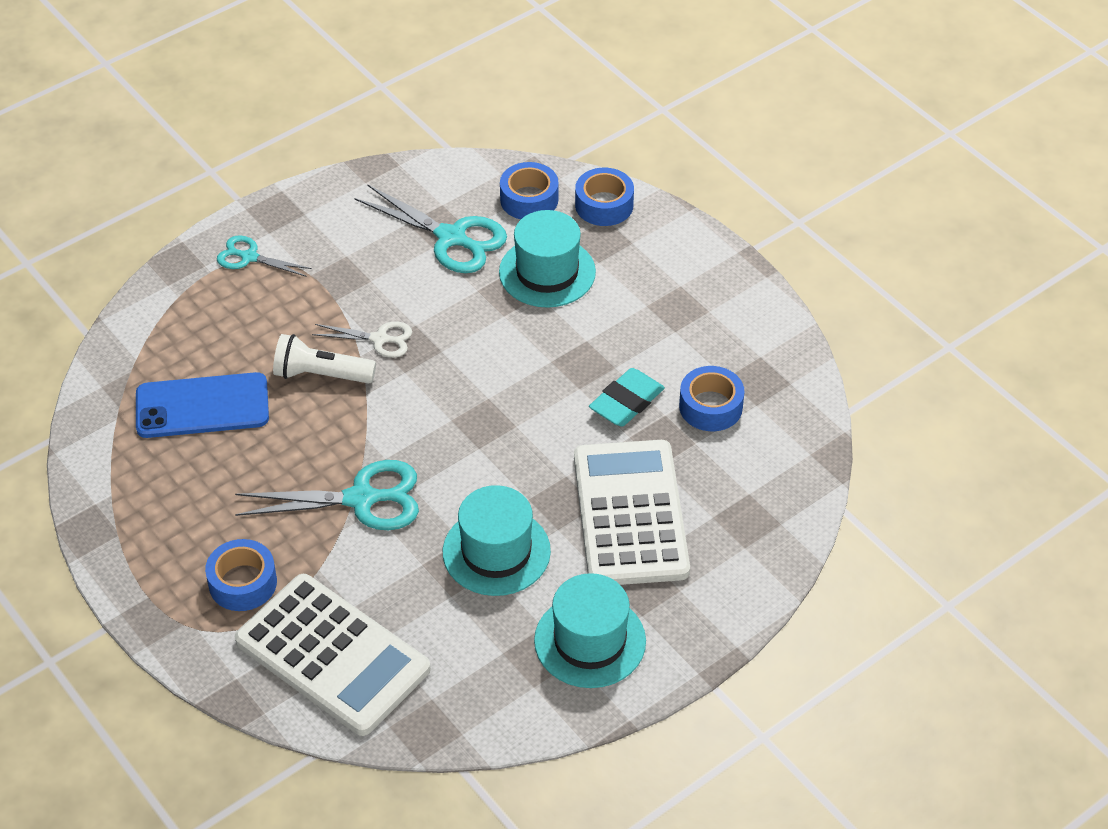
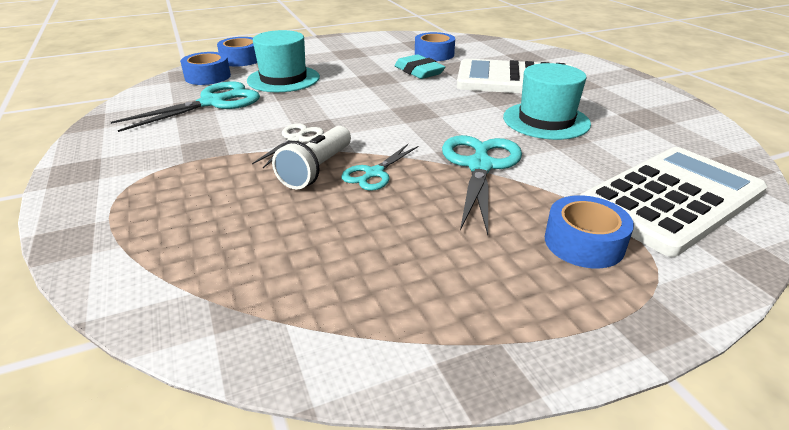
camera: 75 degrees left, 15 degrees down
(202, 406) = (311, 245): blue phone -> none
(249, 257) = (118, 192): turquoise scissors -> turquoise scissors (374, 173)
(590, 641) = (627, 101): turquoise hat -> none

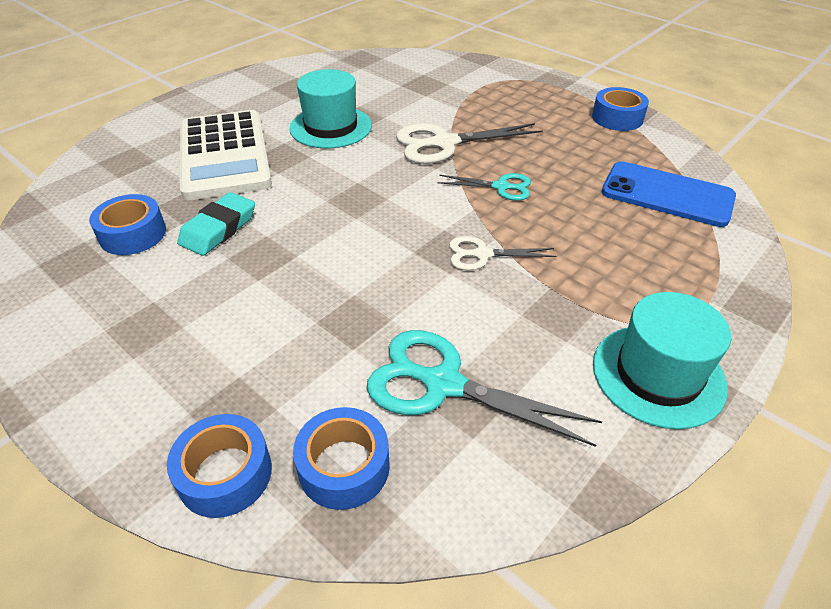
camera: 115 degrees left, 10 degrees up
(251, 277) = (667, 195): none -> blue phone
(283, 79) = (307, 352): turquoise hat -> turquoise hat (658, 375)
(317, 170) = (524, 218): white flashlight -> none
(480, 166) = (444, 143): turquoise scissors -> white scissors
(584, 243) = (506, 98): blue tape -> blue tape (617, 118)
(671, 199) = (429, 77): white calculator -> none

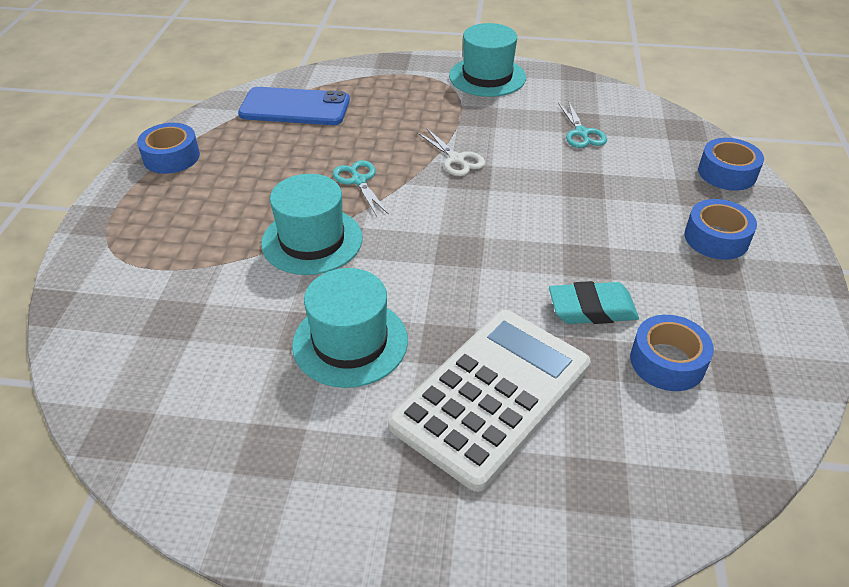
camera: 125 degrees left, 0 degrees up
(344, 466) = (668, 141): blue tape -> blue tape (716, 238)
(443, 384) = (581, 133): turquoise scissors -> turquoise scissors, size x0.58
(444, 143) = (312, 240): white scissors -> turquoise hat
(667, 195) = (295, 107): blue phone -> blue phone turned 75 degrees counterclockwise

